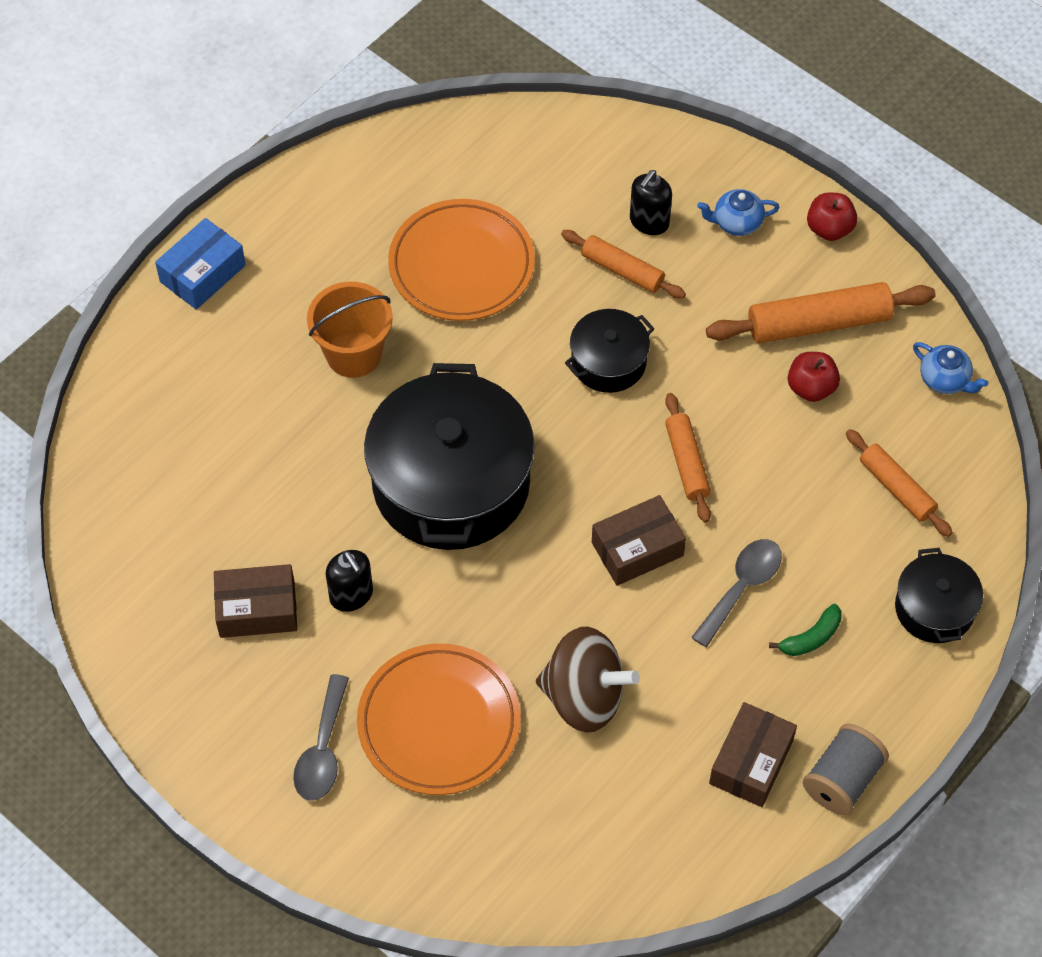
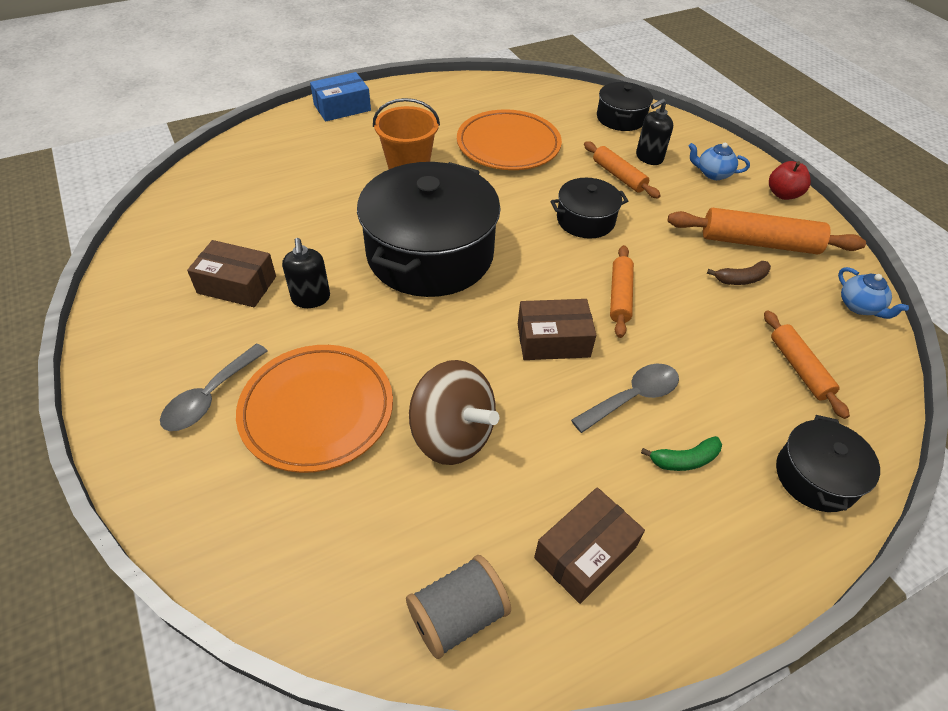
camera: 20 degrees right, 10 degrees down
(588, 156) = (621, 118): none -> black pot
(811, 388) = (741, 279): red apple -> brown banana
(842, 780) = (676, 609): grey spool -> grey spool (457, 616)

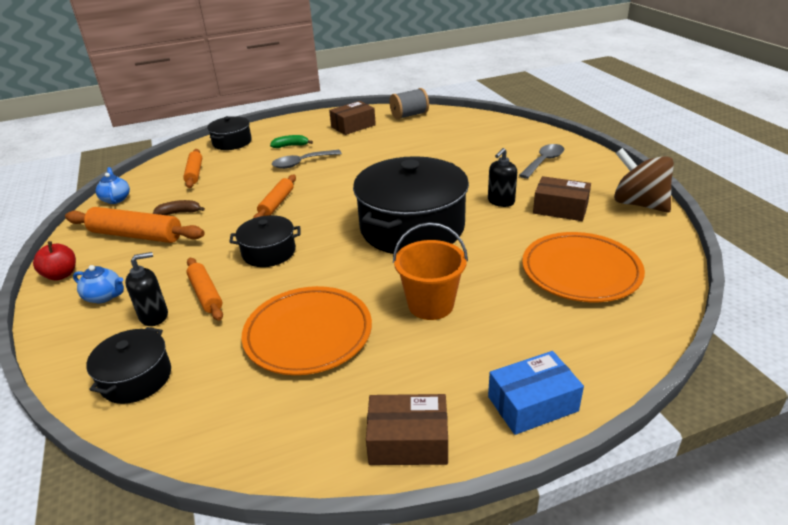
camera: 170 degrees left, 15 degrees down
(311, 298) = (501, 201): black soap dispenser -> black soap dispenser turned 135 degrees counterclockwise
(317, 410) = (480, 158): orange plate -> orange plate (580, 271)
(452, 435) = (405, 151): brown spinning top -> brown spinning top (638, 204)
(553, 340) = (335, 183): brown box -> brown box (408, 441)

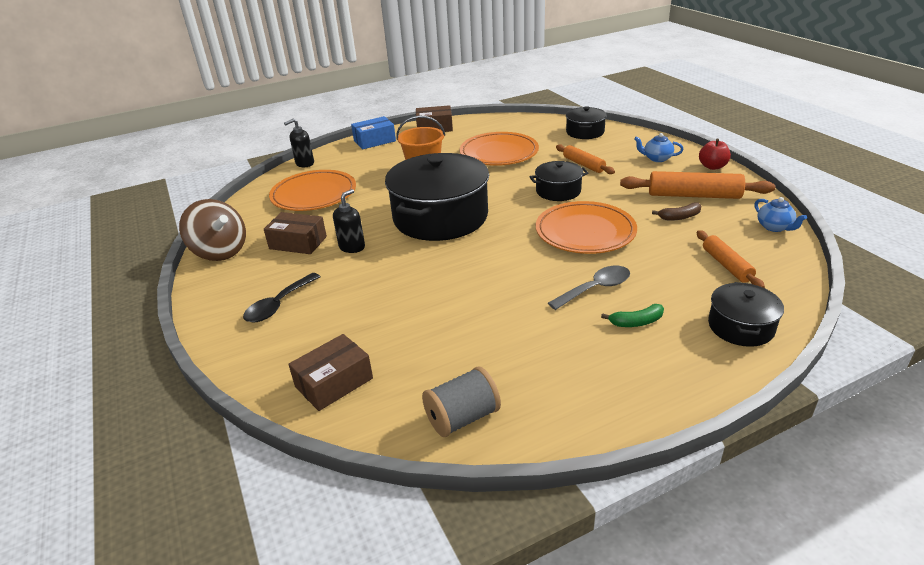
camera: 175 degrees right, 0 degrees up
(154, 316) = (607, 153): black soap dispenser -> black soap dispenser (304, 163)
(277, 203) = (585, 232): orange rolling pin -> orange plate
(353, 126) = (559, 378): brown box -> brown box (334, 382)
(544, 162) = (279, 304): grey spoon -> black spoon

